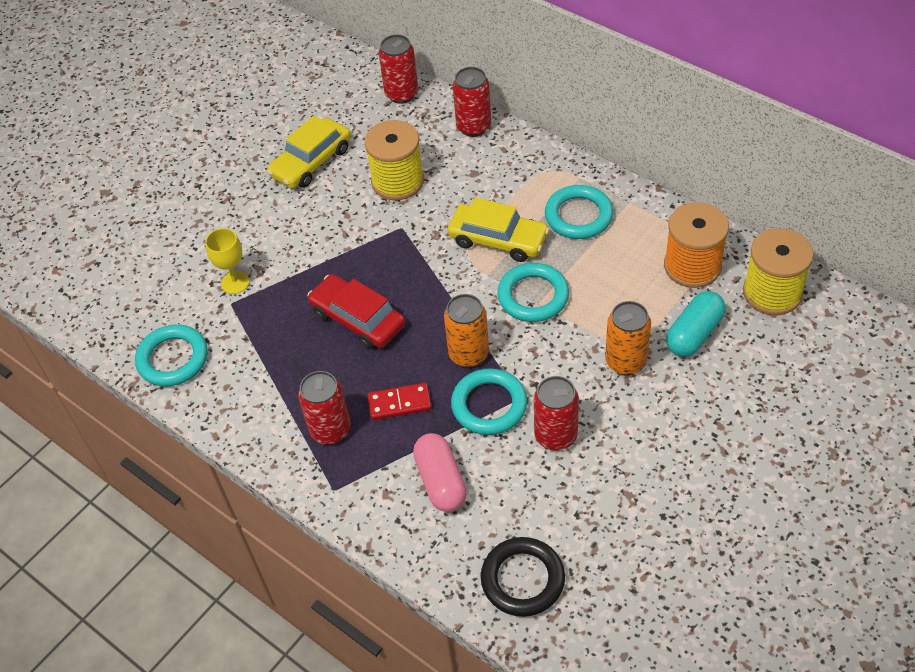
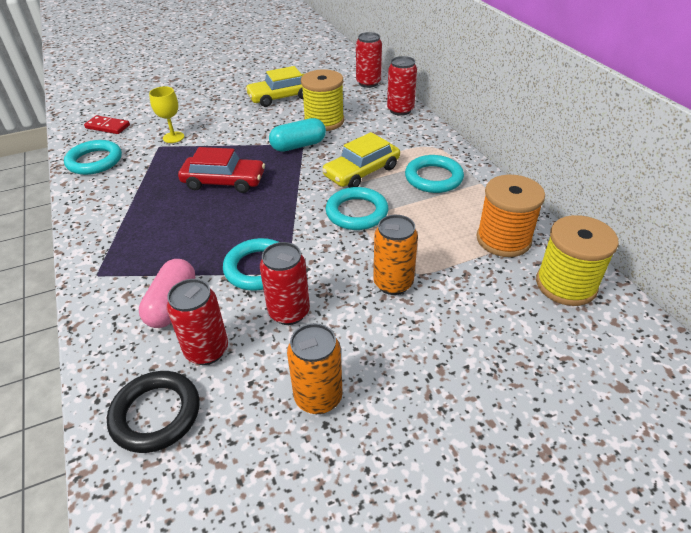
camera: 25 degrees right, 10 degrees down
(330, 430) = (136, 237): red can -> red can (207, 350)
(358, 319) = (224, 181): red car -> red car turned 120 degrees clockwise
(399, 403) = (198, 240): red domino -> red domino (107, 127)
(468, 354) = (276, 230): orange can -> orange can (318, 397)
(498, 239) = (361, 172): yellow car -> yellow car turned 90 degrees clockwise
(694, 334) = (469, 287): turquoise capsule -> turquoise capsule (298, 146)

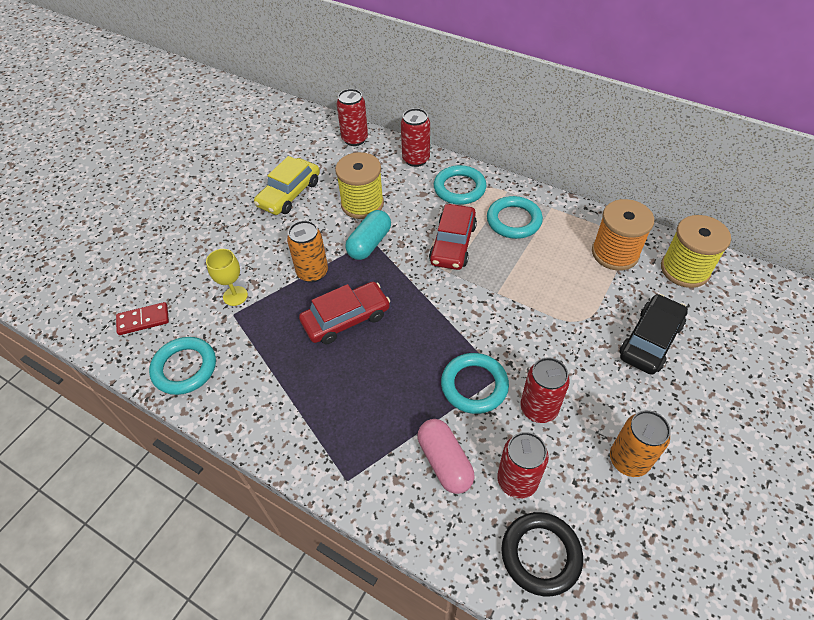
camera: 35 degrees left, 10 degrees up
(357, 212) = (491, 287): turquoise ring -> turquoise ring (459, 188)
(361, 172) = (453, 244): yellow car -> red car
(393, 283) = (582, 337): orange can -> orange can (312, 272)
(457, 320) = (650, 340): none -> black car

